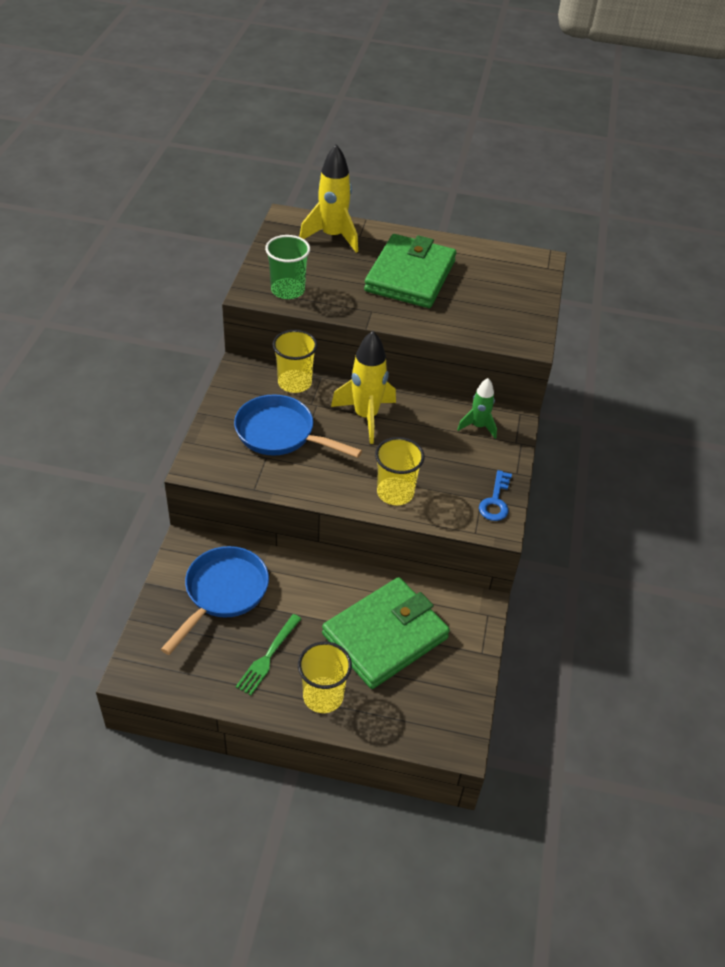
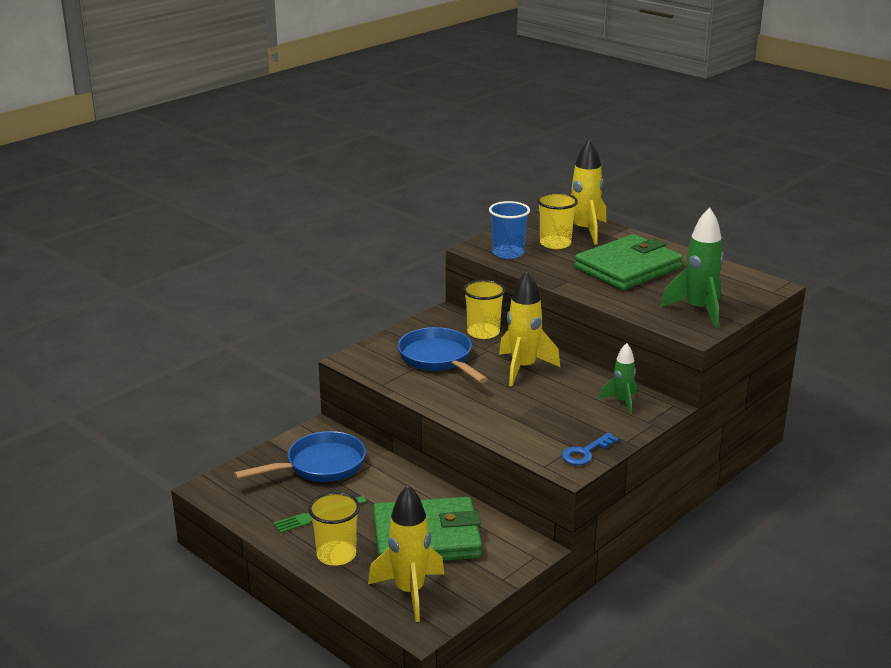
camera: 35 degrees right, 20 degrees down
(287, 290) = (508, 253): green cup -> blue cup
(395, 492) = (498, 420): yellow cup -> yellow cup (555, 243)
(419, 707) = (409, 592): none -> yellow rocket
(509, 312) = (698, 310): none -> green rocket

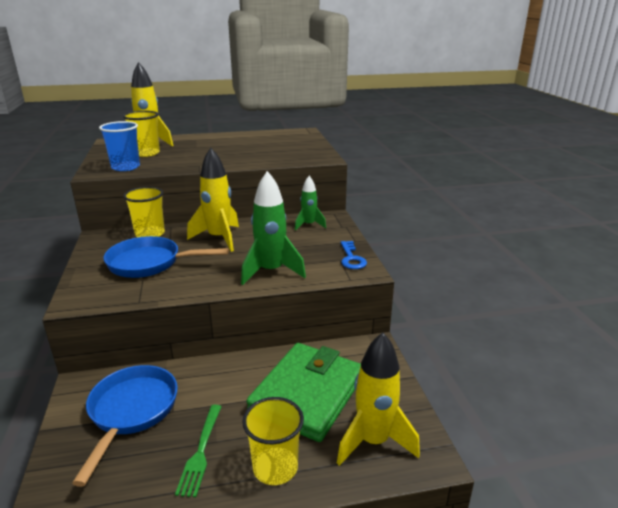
camera: 55 degrees left, 0 degrees up
(628, 268) = (218, 148): green wallet -> none
(698, 310) = (300, 150): green rocket -> green rocket (271, 272)

